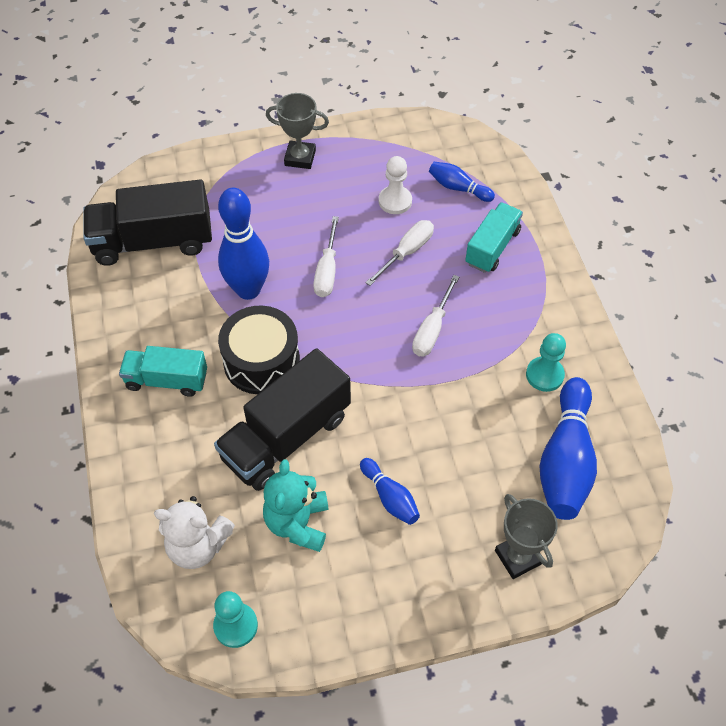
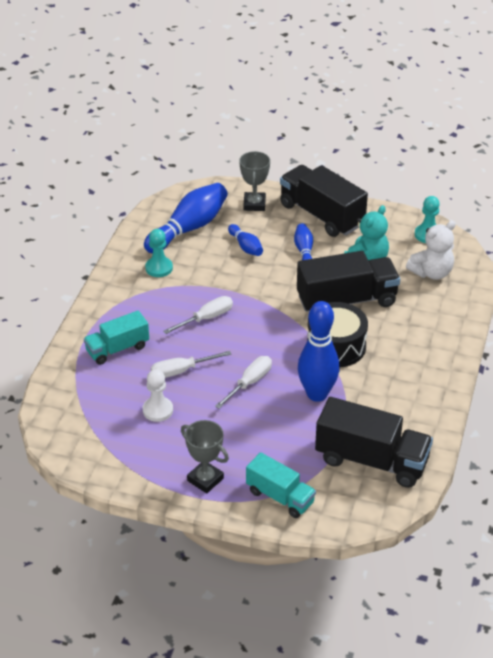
camera: 150 degrees left, 15 degrees down
(167, 380) = (409, 361): turquoise truck -> turquoise truck (280, 497)
(198, 545) = (431, 273): white teddy bear -> white teddy bear turned 105 degrees clockwise
(410, 586) = (321, 215): none -> black truck
(458, 188) = (100, 399): blue bowling pin -> blue bowling pin (246, 247)

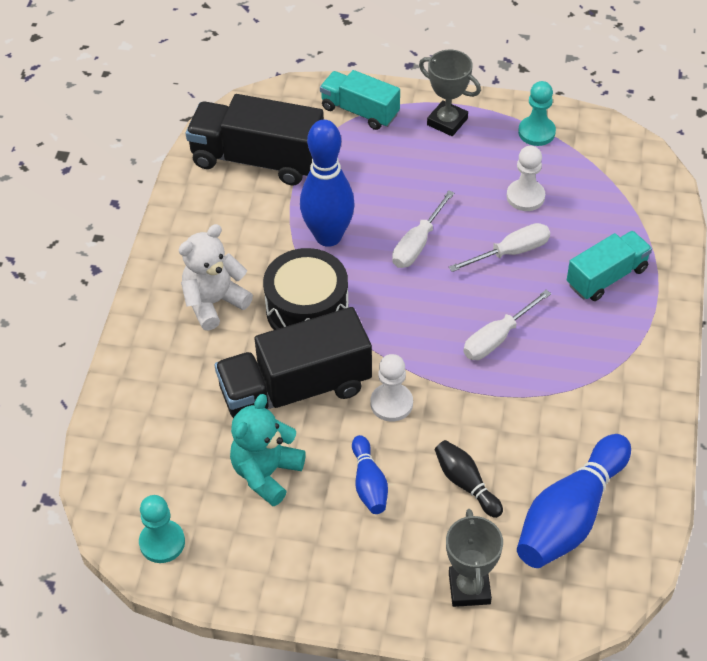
camera: 175 degrees right, 10 degrees up
(159, 268) = (594, 424): turquoise pawn -> turquoise pawn (536, 132)
(246, 247) = (466, 483): blue bowling pin -> black bowling pin
(284, 288) = (391, 403): none -> white pawn
(321, 215) = (346, 572): black truck -> none
(431, 273) = (162, 458): white teddy bear -> white teddy bear (214, 302)

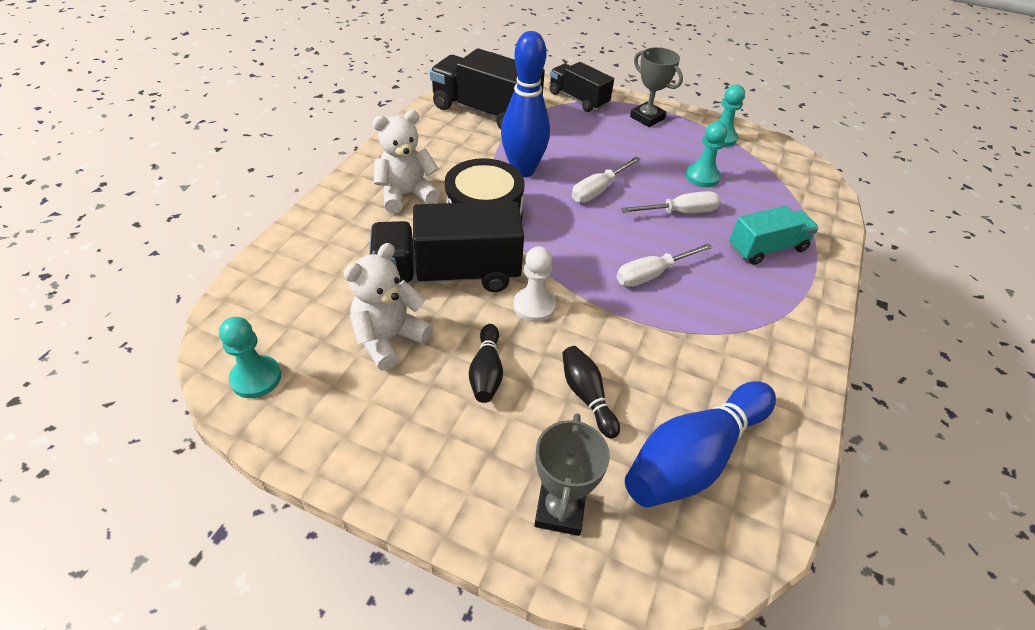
camera: 10 degrees right, 5 degrees down
(266, 473) = (389, 339): turquoise teddy bear -> white teddy bear
(360, 111) = (578, 99): turquoise truck -> black truck
(369, 483) = (486, 372): blue bowling pin -> black bowling pin
(525, 196) = (702, 177): white pawn -> turquoise pawn

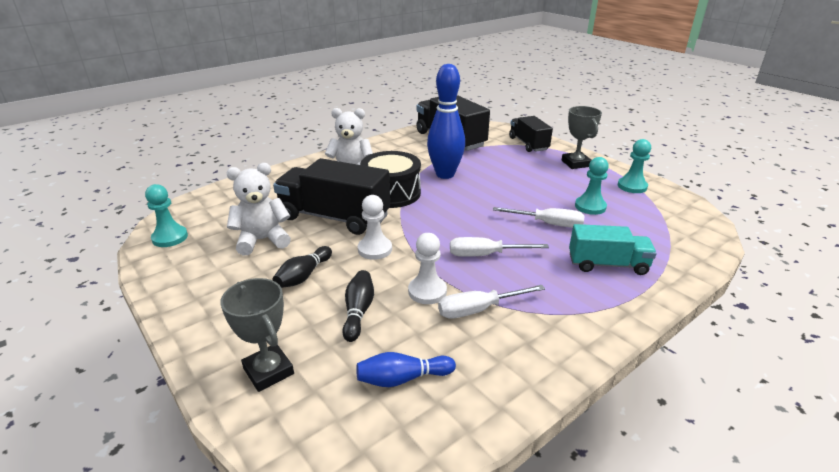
camera: 30 degrees right, 15 degrees down
(560, 510) = (268, 371): grey trophy -> grey trophy turned 75 degrees counterclockwise
(598, 190) = (492, 196): white screwdriver -> white screwdriver (478, 310)
(633, 343) = (427, 291): none -> white pawn
(694, 457) = (402, 379): blue bowling pin -> blue bowling pin, size x0.52

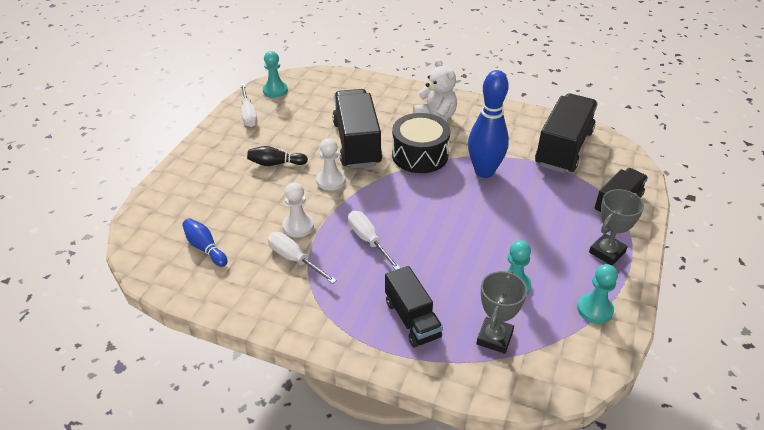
camera: 60 degrees right, 10 degrees up
(262, 240) = (301, 127): white teddy bear -> none
(268, 371) = (182, 193): grey trophy -> grey trophy (494, 338)
(358, 312) = (255, 204): black bowling pin -> none
(548, 224) = (451, 264): white screwdriver -> white screwdriver (248, 114)
(607, 264) = (412, 319): turquoise truck -> black truck

